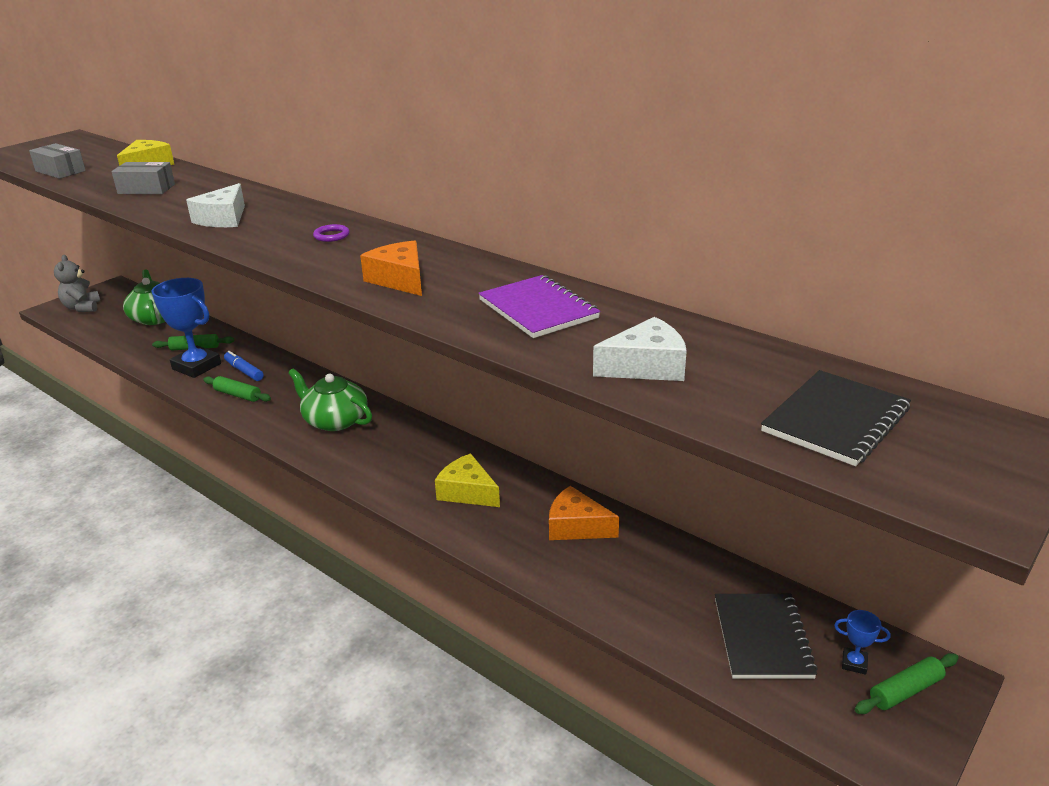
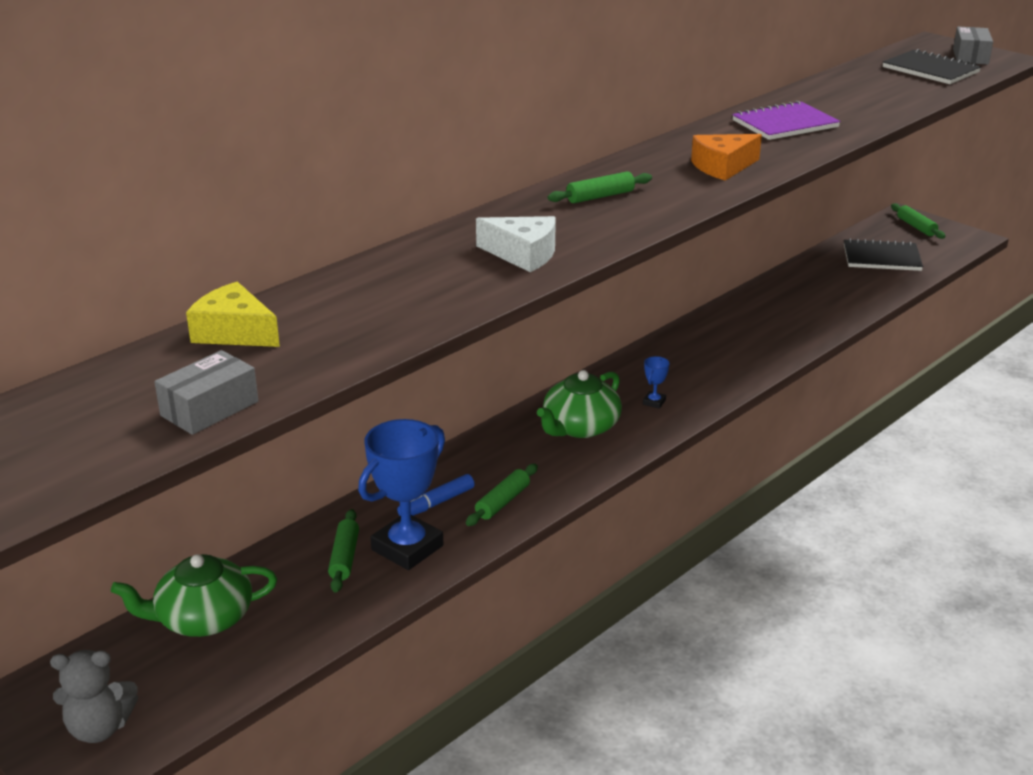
camera: 85 degrees left, 0 degrees up
(146, 189) = (366, 318): grey box -> grey box (970, 56)
(331, 236) = (600, 196): purple ring -> green rolling pin
(467, 492) = (720, 352): yellow cheese -> none
(576, 526) = (768, 308): orange cheese -> none
(646, 366) = (875, 102): white cheese -> none
(854, 663) = (897, 236): blue trophy -> blue trophy (654, 402)

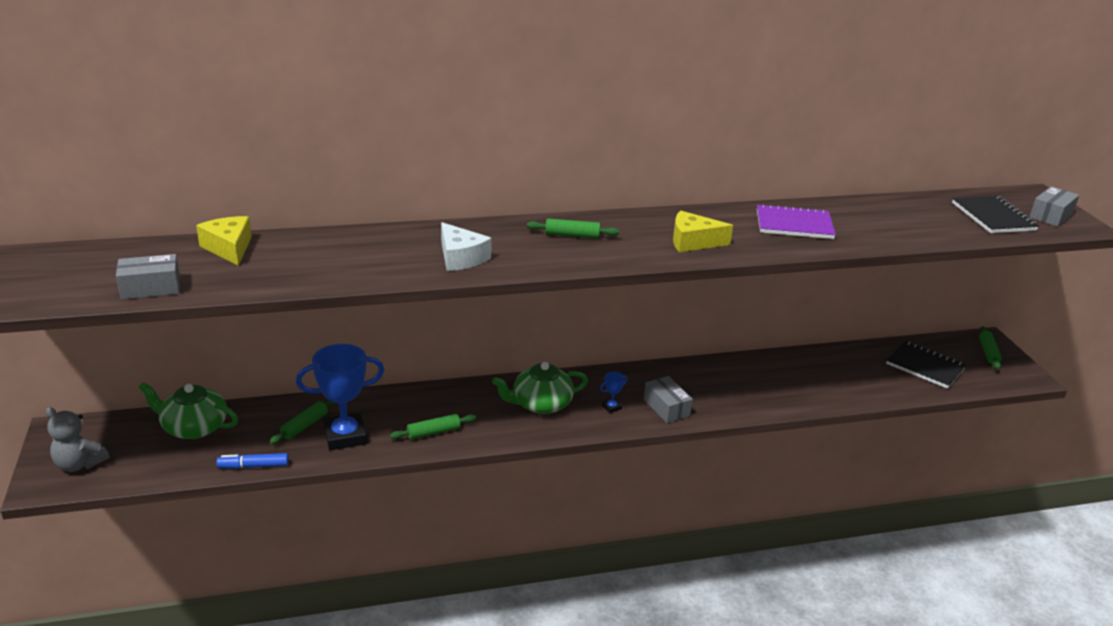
camera: 30 degrees right, 0 degrees up
(436, 503) = (394, 416): blue marker -> blue marker (254, 466)
(706, 382) = (666, 408): none -> grey box
(723, 167) = (693, 242): orange cheese -> yellow cheese

